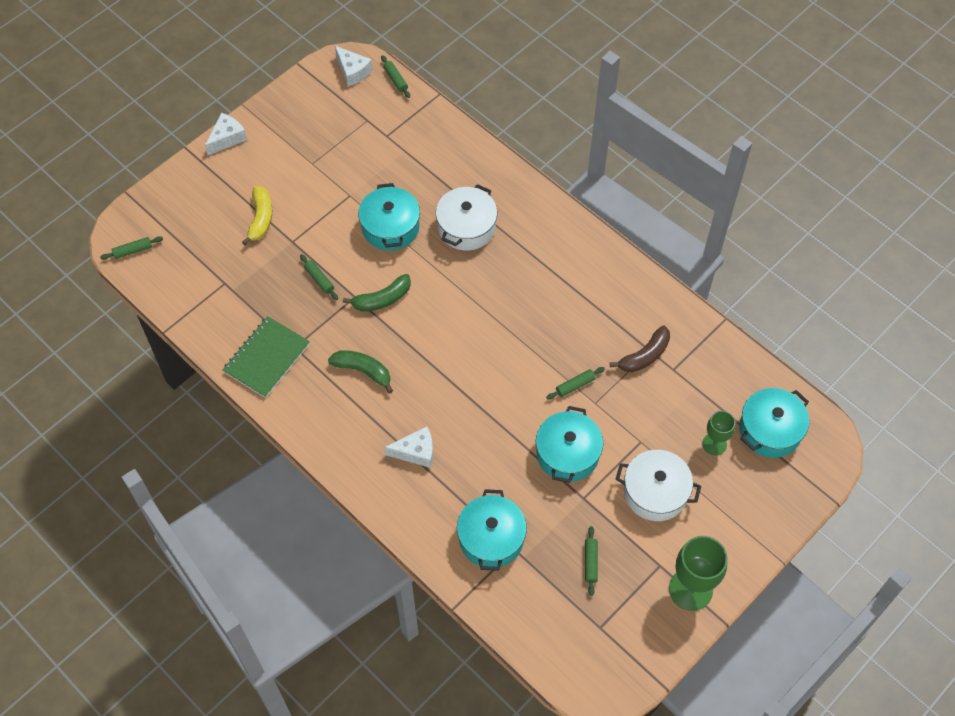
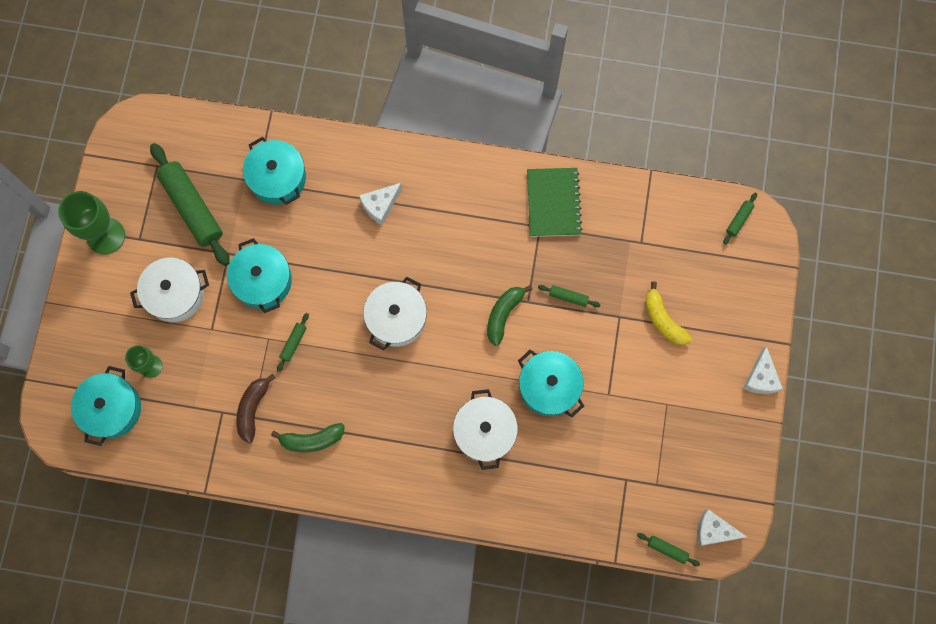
camera: 145 degrees right, 15 degrees up
(363, 371) = (470, 243): green banana -> green banana (312, 440)
(473, 351) = (396, 318): none -> white pot
(590, 562) = (192, 208): green rolling pin -> green rolling pin, size x2.34

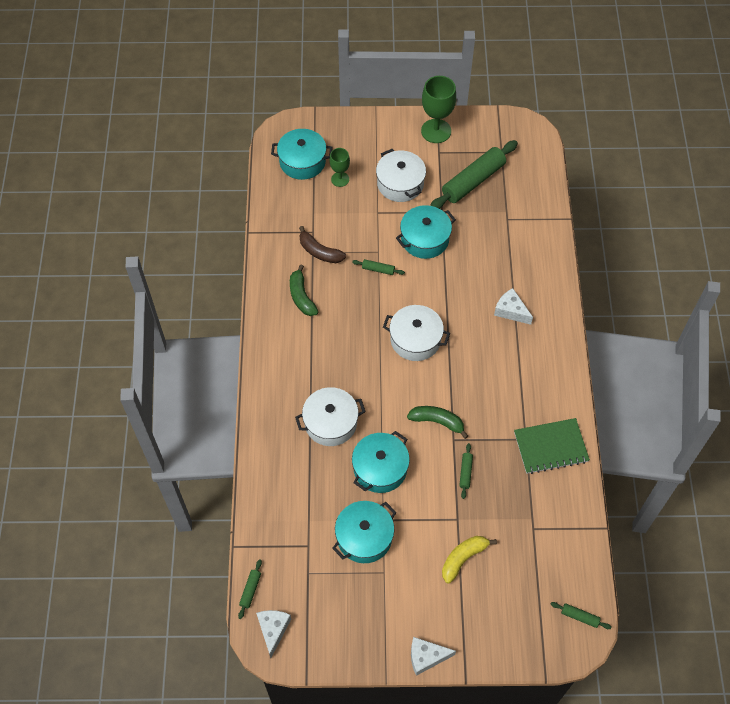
camera: 80 degrees right, 15 degrees down
(253, 408) = (319, 251): brown banana -> brown banana turned 150 degrees counterclockwise
(277, 178) = (514, 233): turquoise pot -> turquoise pot (364, 537)

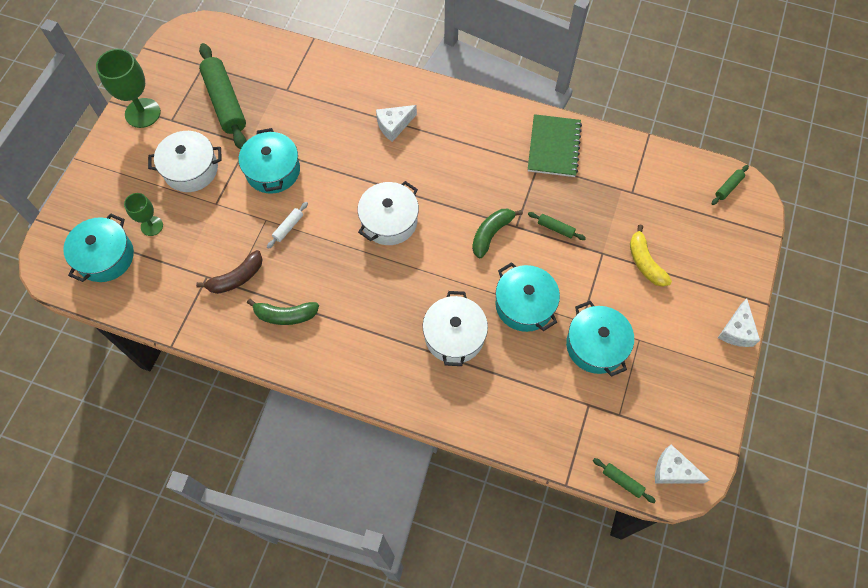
camera: 70 degrees left, 5 degrees up
(378, 269) = (288, 227): green rolling pin -> white rolling pin

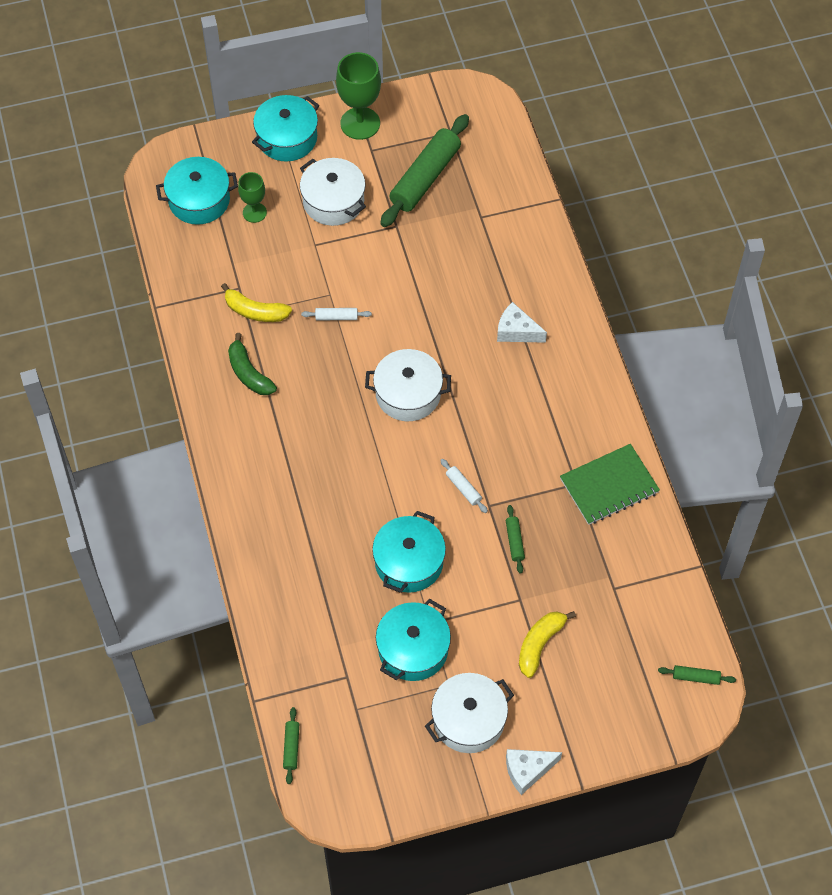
camera: 55 degrees right, 5 degrees down
(236, 278) = (255, 311): brown banana -> yellow banana
(273, 171) = (384, 265): turquoise pot -> turquoise pot (287, 138)
(454, 336) = (331, 521): white pot -> white pot (468, 720)
(491, 233) = (463, 488): green banana -> white rolling pin
(673, 470) = (333, 787): white cheese -> none

